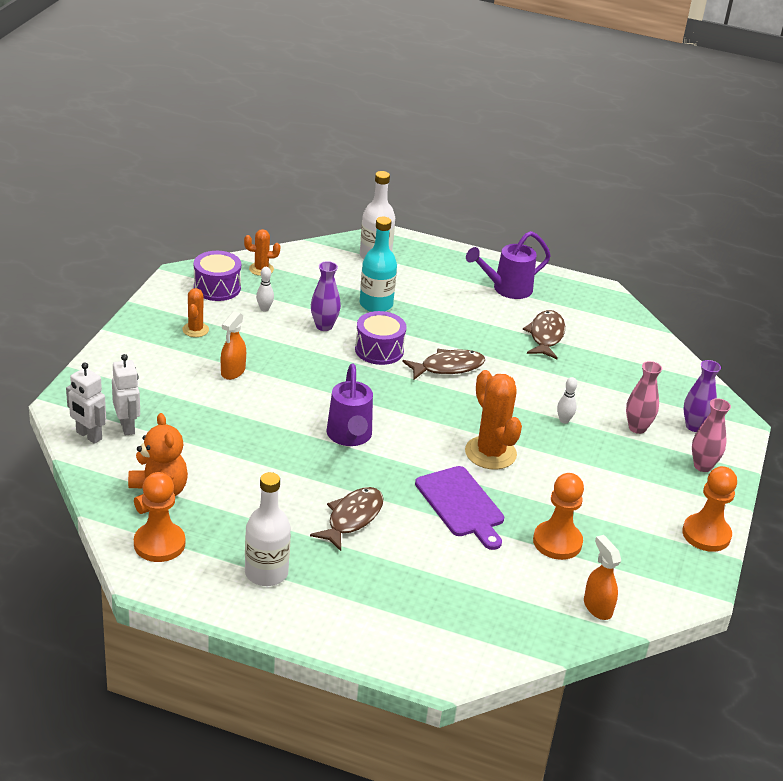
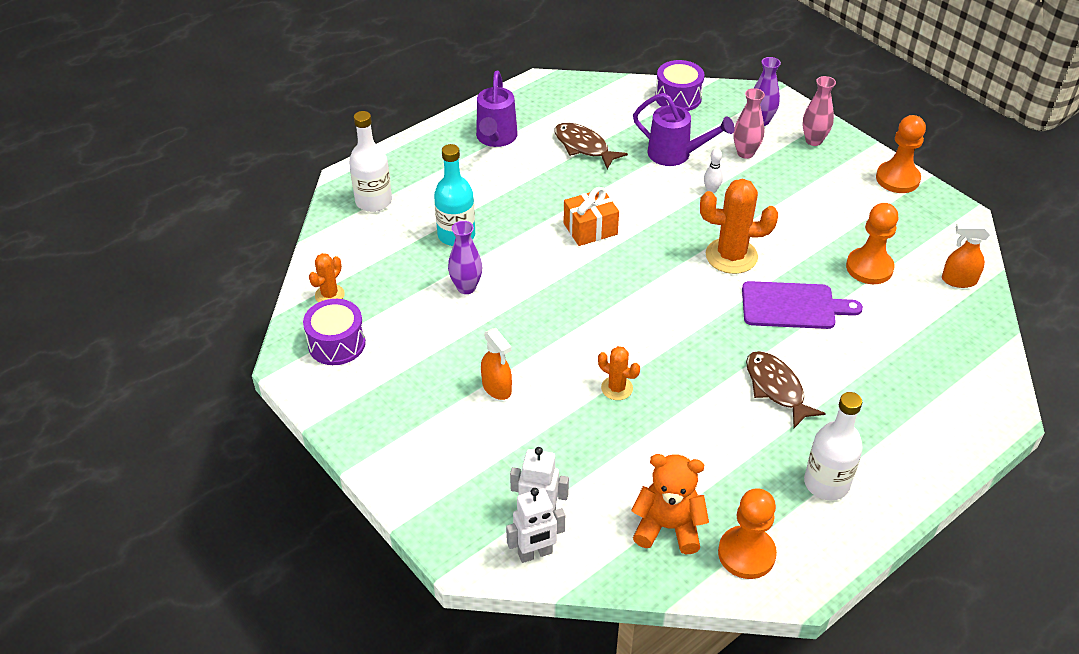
camera: 55 degrees left, 10 degrees up
(195, 330) = (402, 391): orange cactus -> orange cactus (617, 388)
(264, 309) = (403, 320): white bowling pin -> none
(349, 437) = (655, 341): purple watering can -> purple watering can (675, 154)
(379, 350) = (532, 264): purple drum -> purple drum (678, 97)
(448, 367) = (590, 229): brown fish -> orange gift

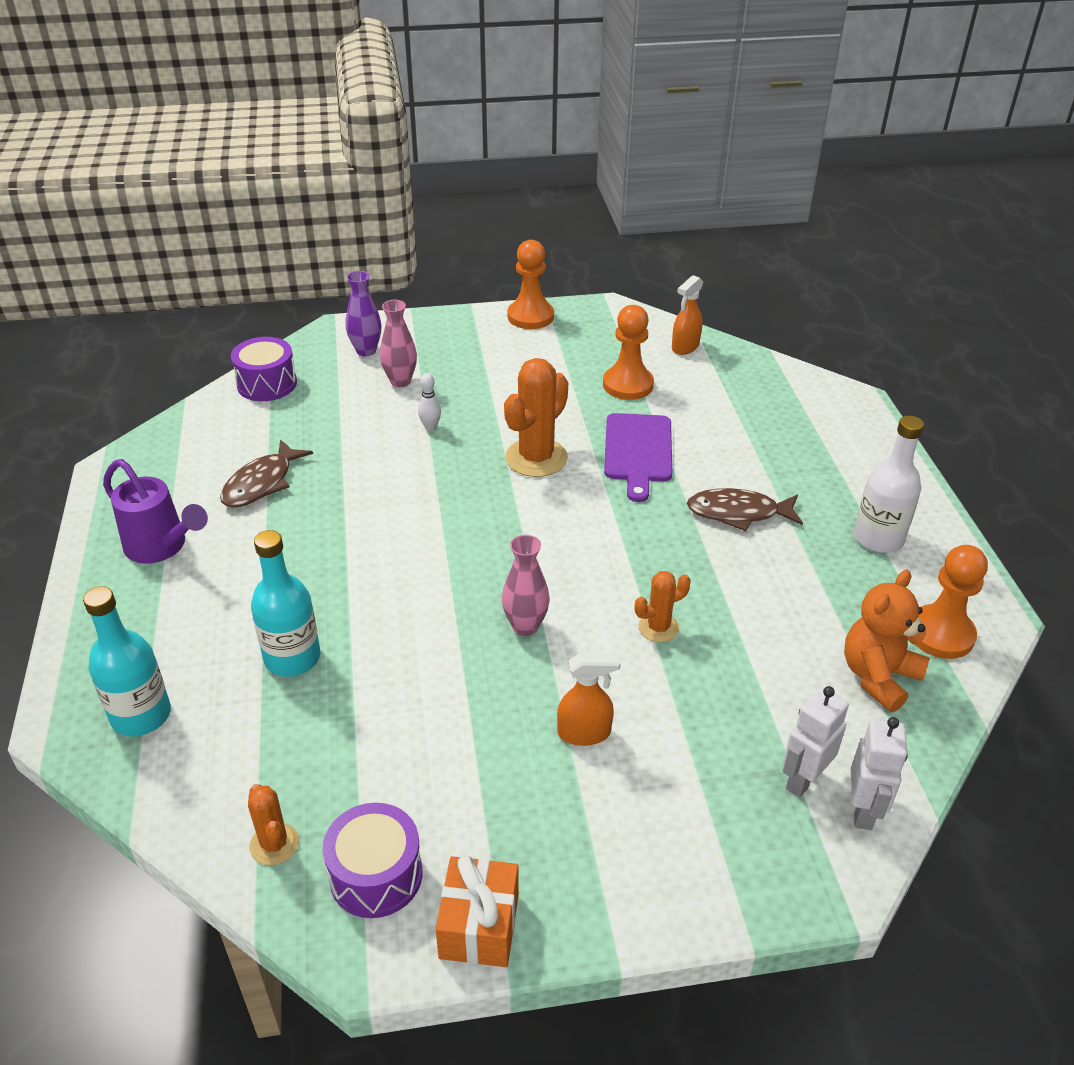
camera: 60 degrees left, 5 degrees down
(373, 201) = (141, 715): white bottle -> turquoise bottle
(466, 287) = (393, 688): purple vase -> none
(584, 147) = (261, 483): brown fish -> brown fish turned 45 degrees counterclockwise
(590, 229) = (398, 538): orange gift -> orange gift (479, 926)
(675, 154) = (351, 425): purple watering can -> none
(793, 306) = (638, 451): purple cutting board -> purple cutting board turned 150 degrees clockwise
(813, 140) = (429, 335): pink vase -> pink vase (525, 626)

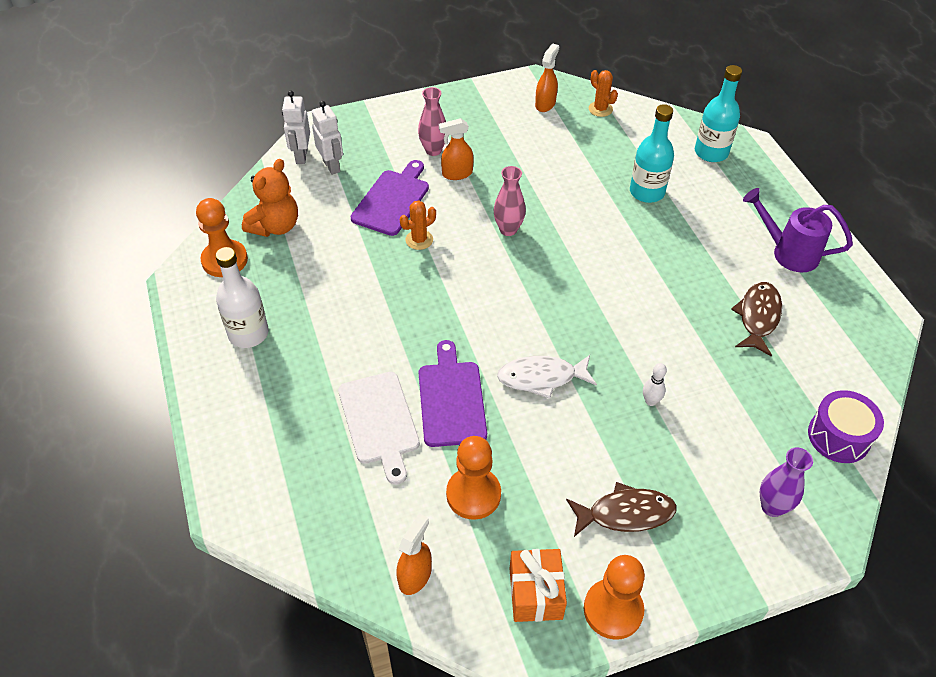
camera: 170 degrees right, 10 degrees up
(376, 875) = (545, 104): purple drum -> orange spray bottle
(400, 381) = (710, 462): pink vase -> pink vase (433, 150)
(479, 926) = (490, 93): orange gift -> orange gift (535, 593)
(536, 458) = (541, 378): orange cactus -> white fish
(696, 698) = (392, 200): none -> purple cutting board
(715, 442) = (380, 421): none -> white cutting board
(738, 513) = (361, 342): brown fish -> brown fish (625, 513)
(803, 779) = (332, 166): white robot -> white robot turned 60 degrees counterclockwise

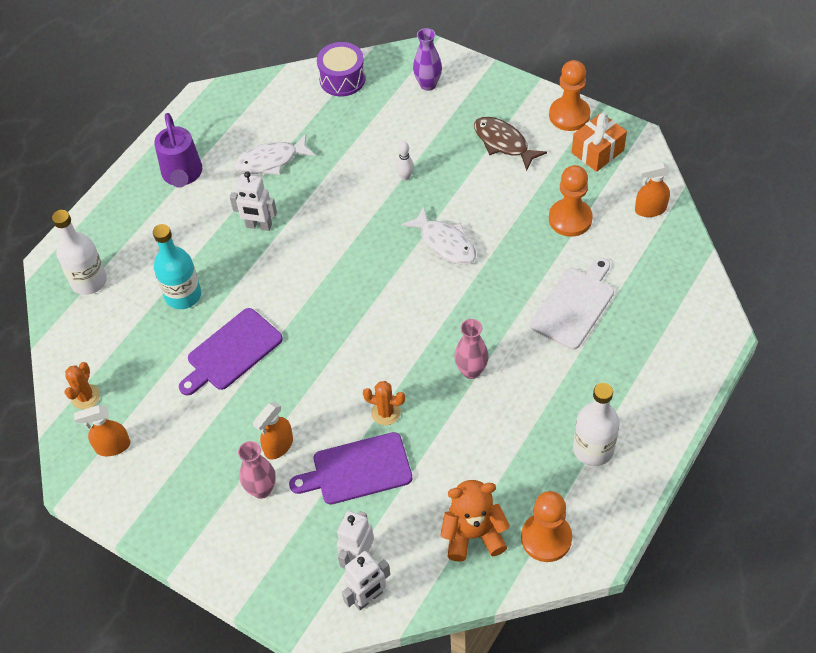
camera: 125 degrees left, 5 degrees up
(451, 399) = (515, 279): purple cutting board -> purple cutting board (231, 352)
(457, 174) = (278, 446): orange spray bottle -> orange spray bottle turned 90 degrees clockwise
(508, 229) = (315, 359): pink vase -> pink vase (471, 371)
(681, 269) = (259, 226): none -> white robot
(711, 152) = (89, 281): turquoise bottle -> white bottle
(758, 317) = (270, 161): brown fish -> white fish

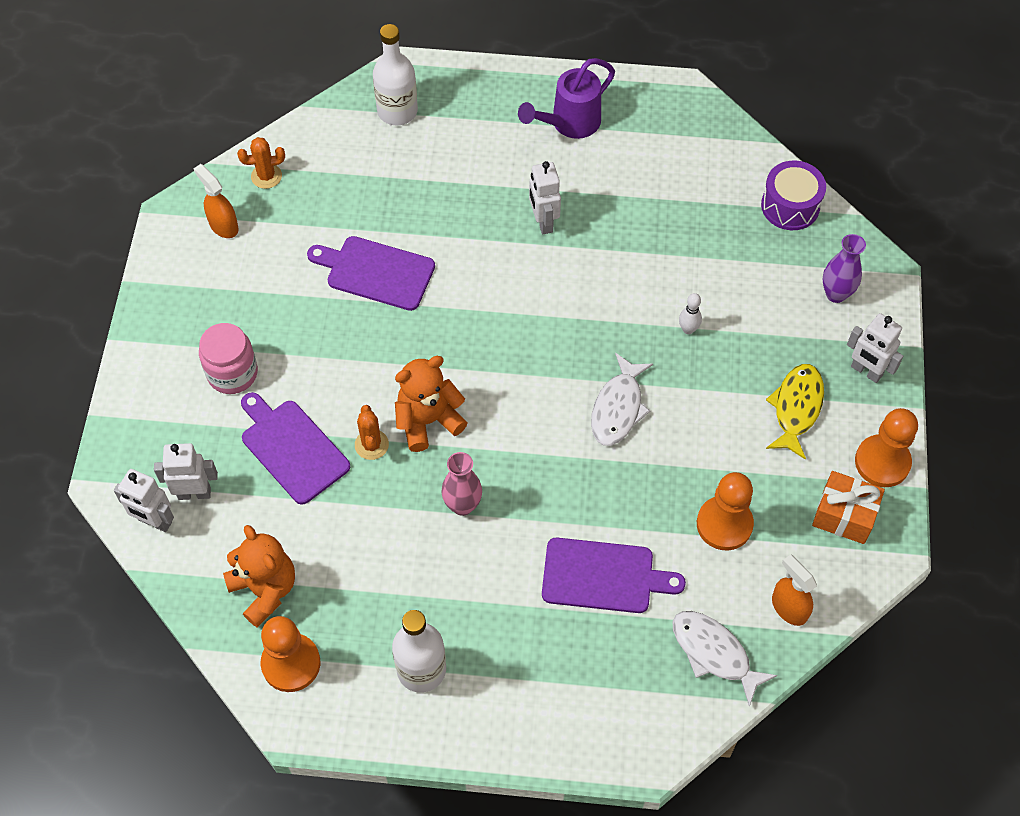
camera: 60 degrees right, 5 degrees up
(183, 295) = (422, 198): turquoise bottle -> none
(261, 489) = (232, 373): pink vase -> pink jar
(270, 161) = (634, 192): white fish -> white fish (714, 653)
(278, 446) = (287, 365): orange spray bottle -> none
(386, 366) = (428, 421): none -> orange teddy bear
(497, 94) = (866, 371): none -> white robot
(503, 143) = (796, 408): brown fish -> yellow fish
(574, 305) = (603, 576): white cutting board -> purple cutting board

